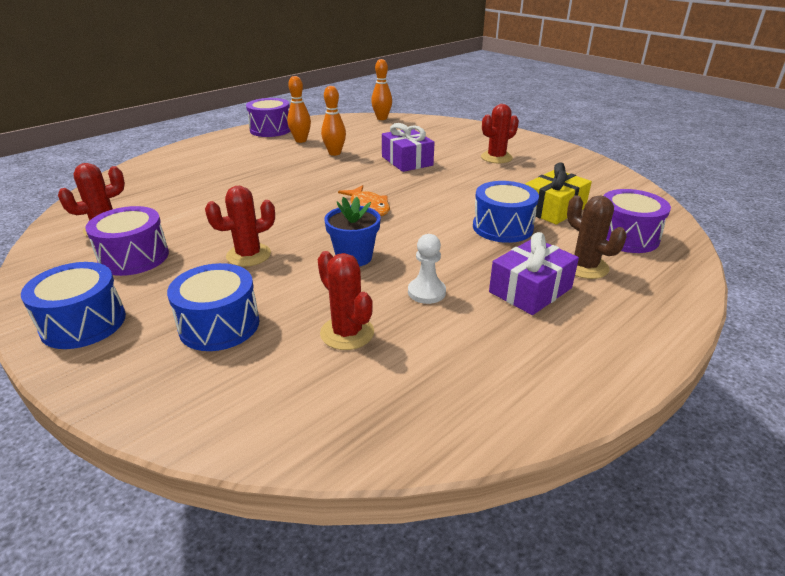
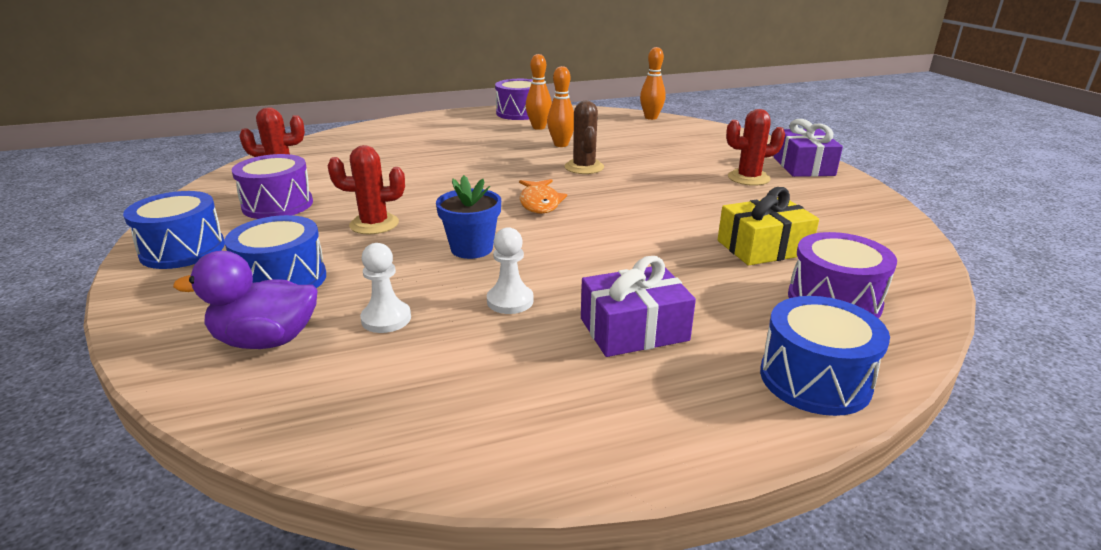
camera: 25 degrees right, 5 degrees down
(264, 381) = (266, 340): none -> purple duck
(347, 333) = (386, 319): red cactus -> white pawn
(407, 161) = (633, 164): purple gift -> purple gift (803, 166)
(502, 227) = (673, 254): blue drum -> blue drum (814, 379)
(585, 267) = (735, 321): brown cactus -> brown cactus (584, 167)

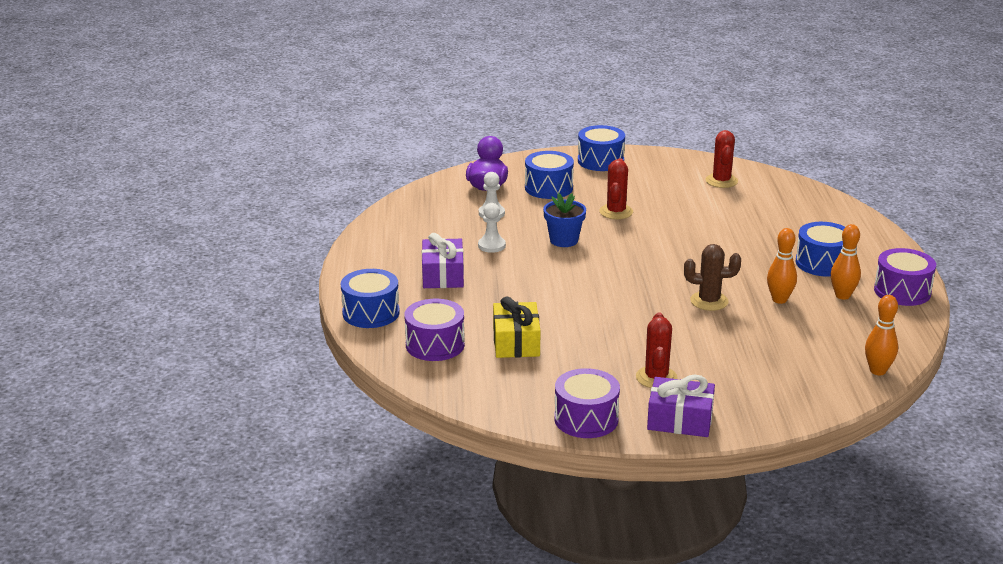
camera: 105 degrees right, 0 degrees up
(278, 205) = (662, 182): purple drum -> purple drum (586, 419)
(480, 134) = (822, 263): none -> blue drum
(539, 203) = (632, 271): orange fish -> none

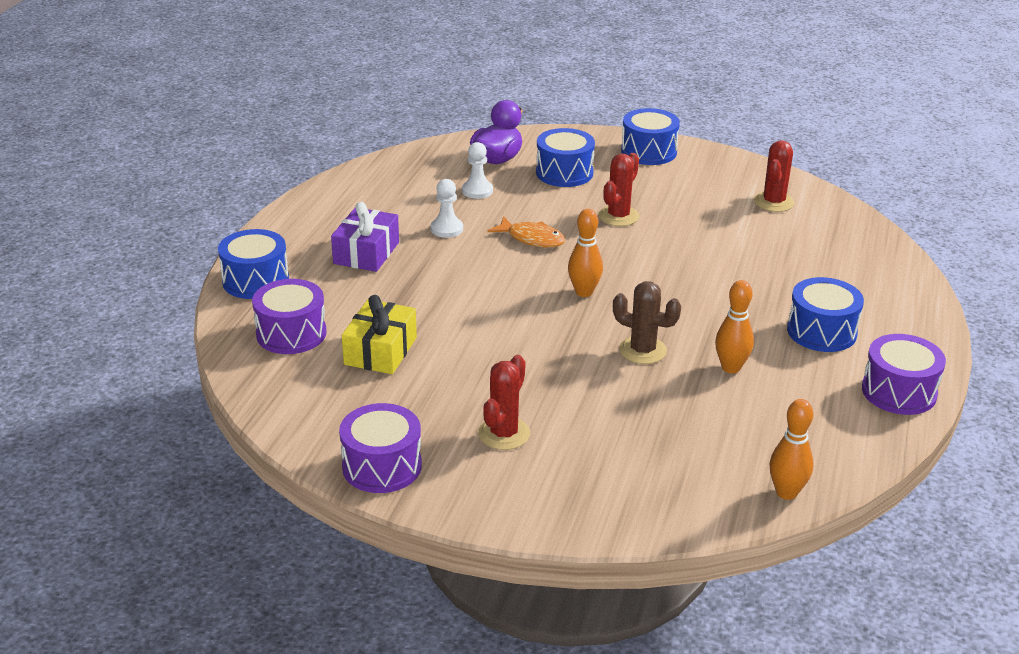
camera: 20 degrees right, 5 degrees up
(564, 240) = (532, 239): blue flower pot -> orange fish
(680, 420) = (489, 496): purple gift -> none
(842, 296) = (815, 380): orange bowling pin -> orange bowling pin (584, 292)

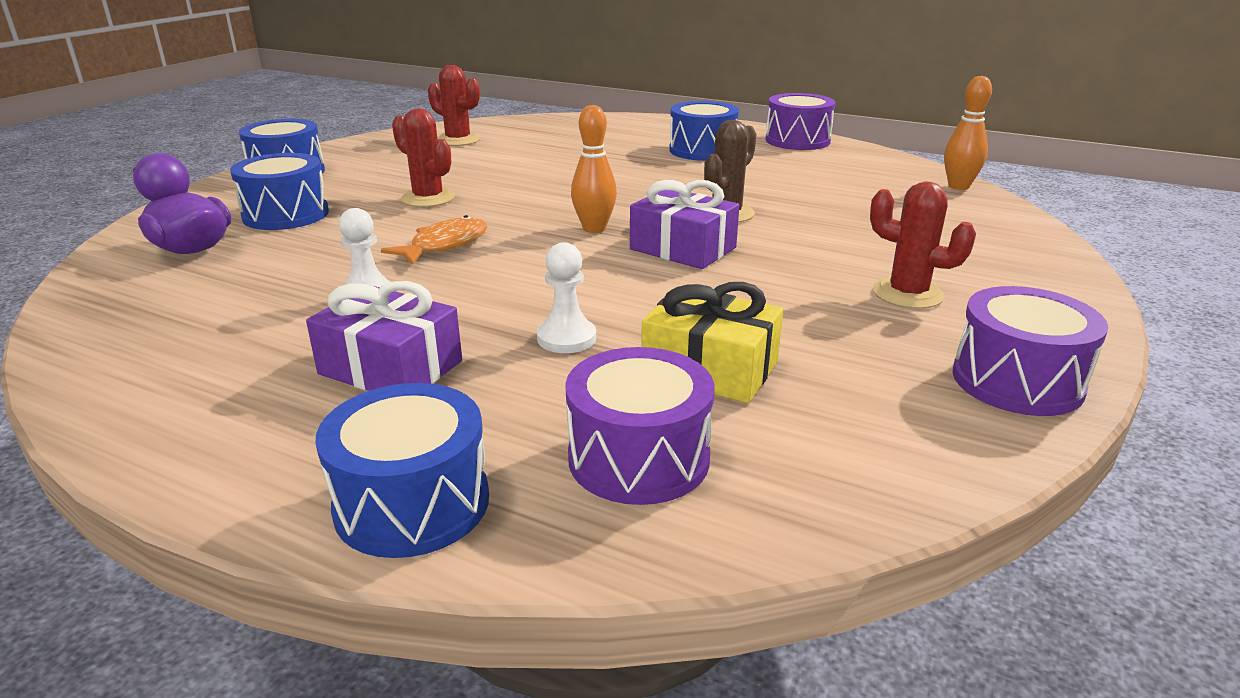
camera: 80 degrees left, 5 degrees down
(477, 191) = (272, 268): white pawn -> white pawn (566, 338)
(558, 333) = (683, 248): none -> purple gift
(731, 368) = (761, 184): orange bowling pin -> none

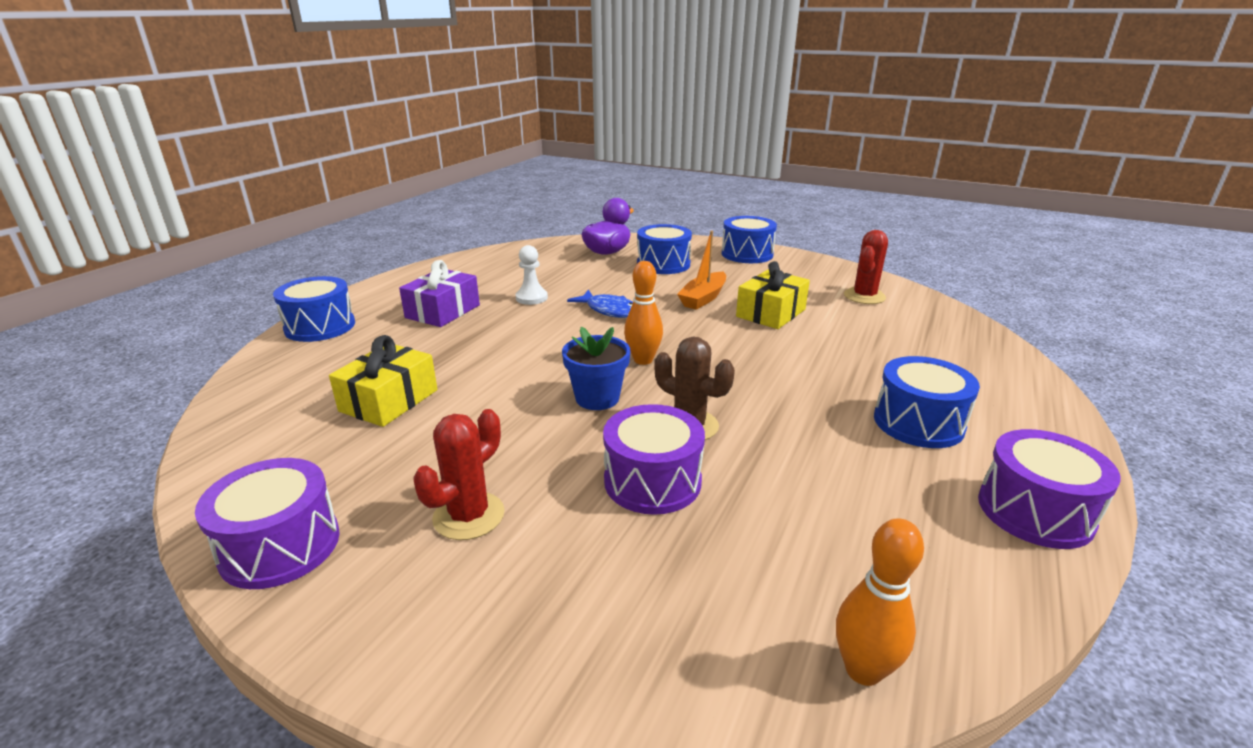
camera: 90 degrees right, 0 degrees up
(428, 198) = (703, 298): red cactus -> orange boat
(444, 245) = (609, 310): orange fish -> blue fish
(486, 174) = (771, 313): none -> yellow gift
(566, 338) = (454, 354): white pawn -> none
(638, 458) = (311, 375): purple drum -> purple drum (652, 481)
(683, 248) = (597, 398): purple gift -> blue flower pot

